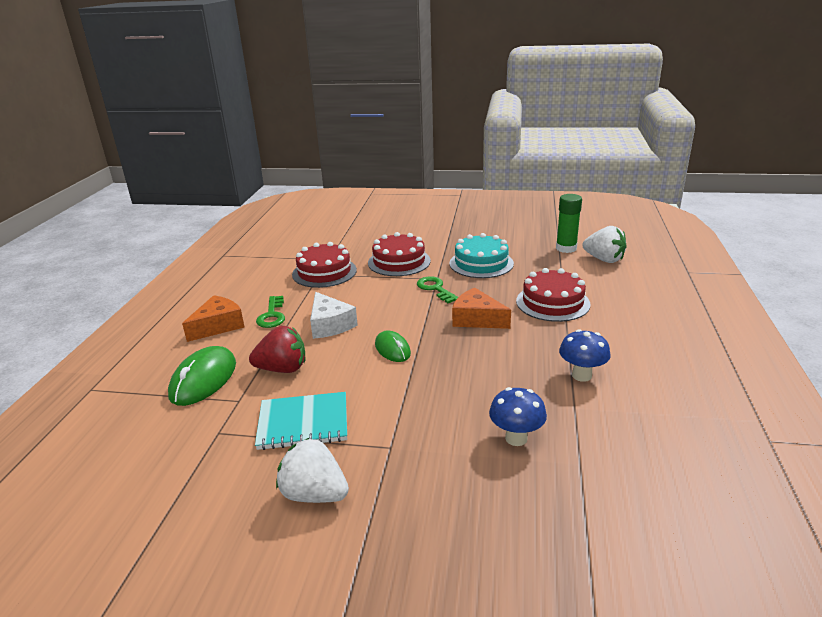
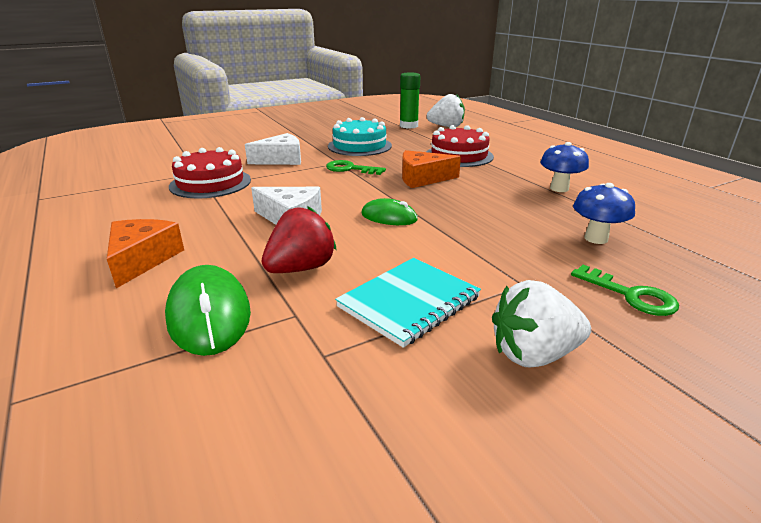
camera: 40 degrees left, 0 degrees up
(272, 315) = (205, 230): green key -> green key (630, 295)
(399, 262) = (281, 159): red cake -> white cheese

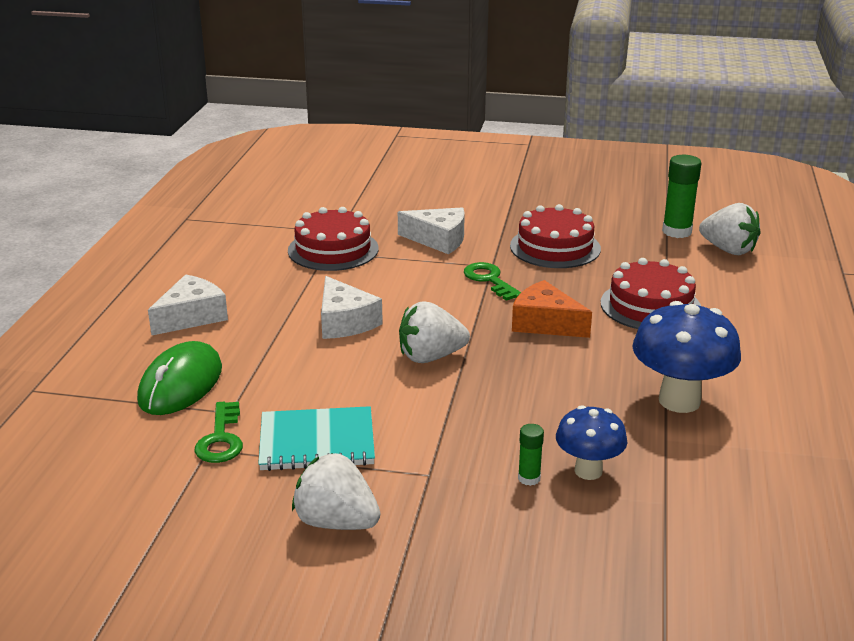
camera: 40 degrees right, 0 degrees up
(142, 259) = (191, 316): orange cheese -> white cheese
(301, 268) = (285, 376): red strawberry -> none
(359, 146) = (555, 247): turquoise cake -> red cake
(389, 217) = (430, 357): green mouse -> white strawberry
(559, 188) = (679, 401): blue mushroom -> blue mushroom, size x1.63
(579, 257) = (529, 478): none -> green glue stick
(630, 295) = (501, 529): green key -> green key (221, 438)

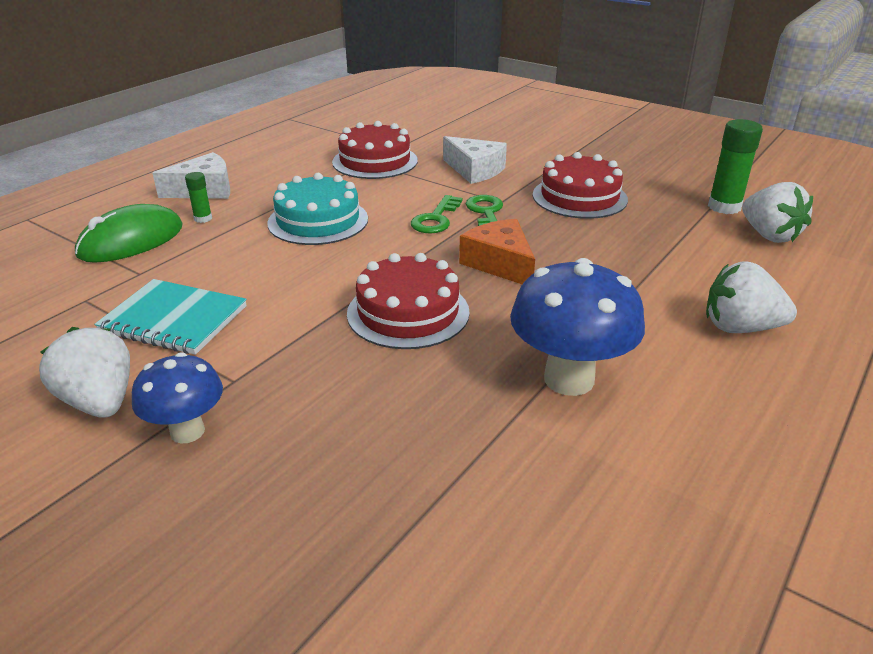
camera: 25 degrees right, 5 degrees up
(221, 438) = (104, 294): green key -> green key (436, 219)
(344, 322) = (318, 221): white cheese -> turquoise cake
(430, 357) = (358, 268): white strawberry -> white strawberry (740, 328)
(529, 478) = (323, 416): green glue stick -> green glue stick (203, 218)
(588, 471) = (392, 428): blue mushroom -> blue mushroom (187, 431)
(650, 306) = (628, 272): red cake -> red cake (408, 312)

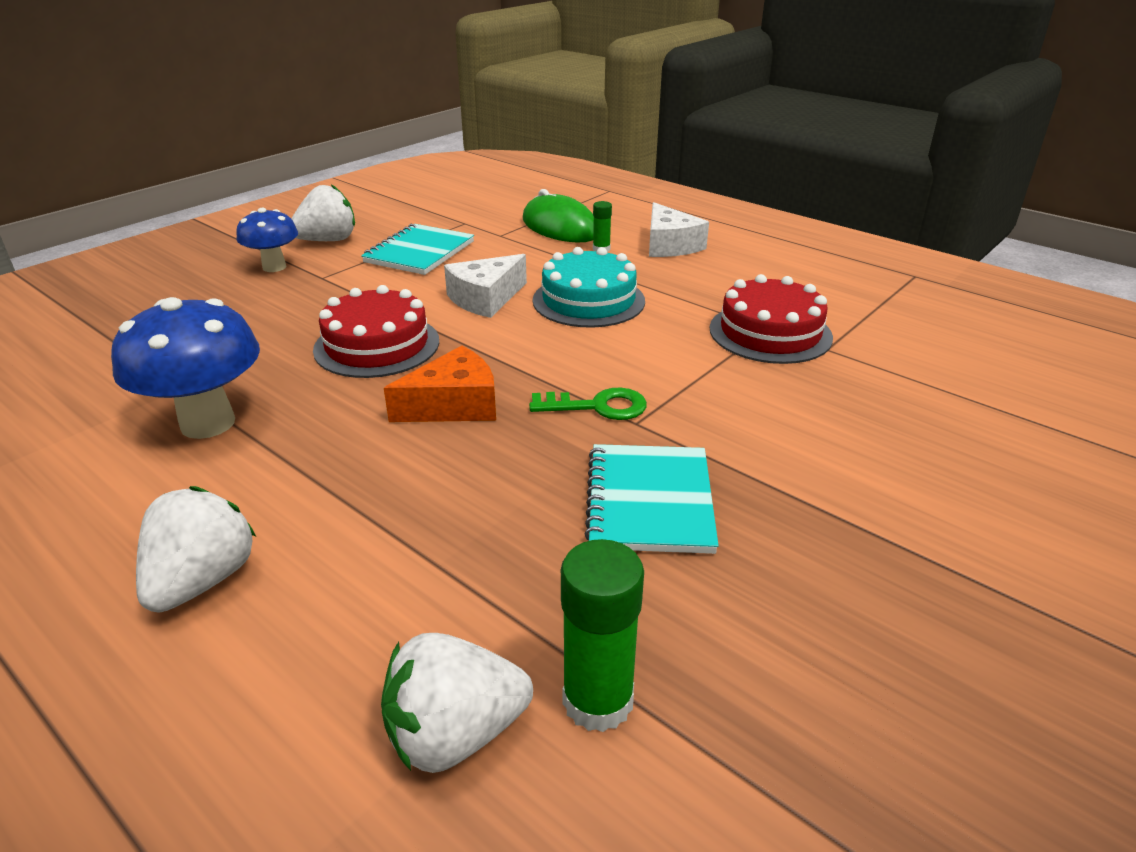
camera: 95 degrees right, 0 degrees up
(436, 219) = (584, 369): green key -> none
(475, 170) = (751, 409): white cheese -> white cheese (485, 299)
(579, 197) = (649, 501): red cake -> turquoise notebook

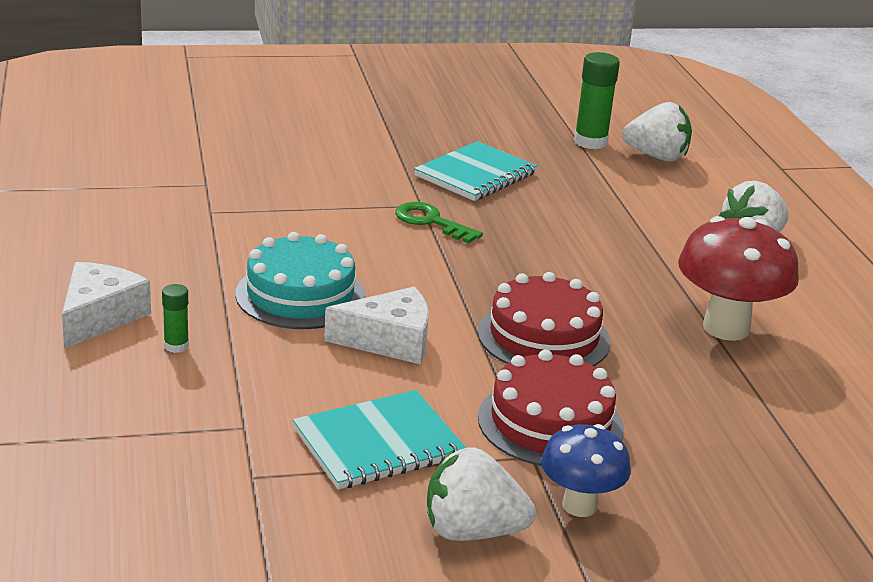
camera: 145 degrees left, 5 degrees down
(208, 423) = (726, 328): blue mushroom -> red mushroom
(454, 405) = (529, 264): orange cheese -> none
(560, 227) = (154, 404): green mouse -> none
(770, 333) = (217, 208): red cake -> red cake (550, 423)

